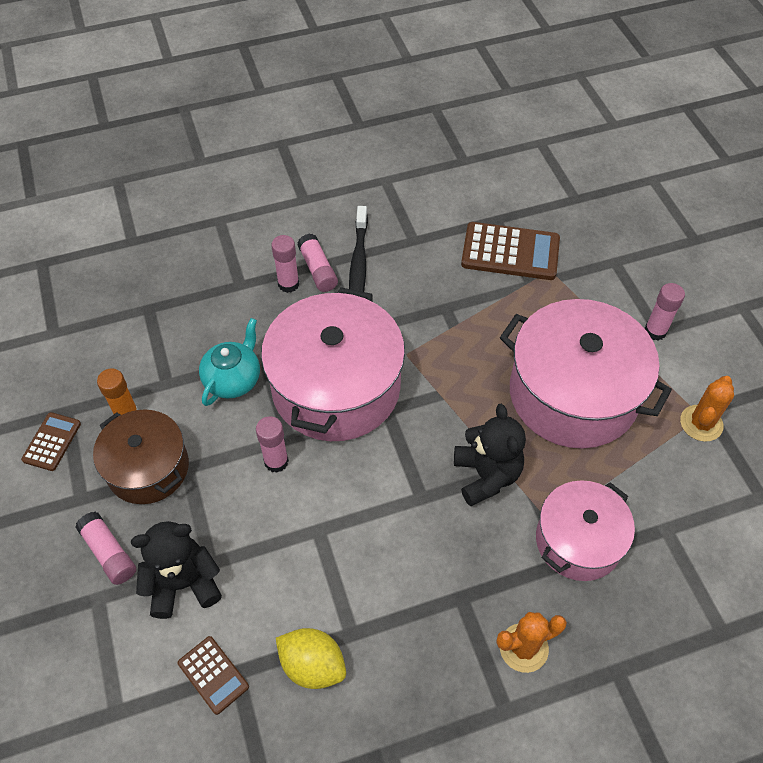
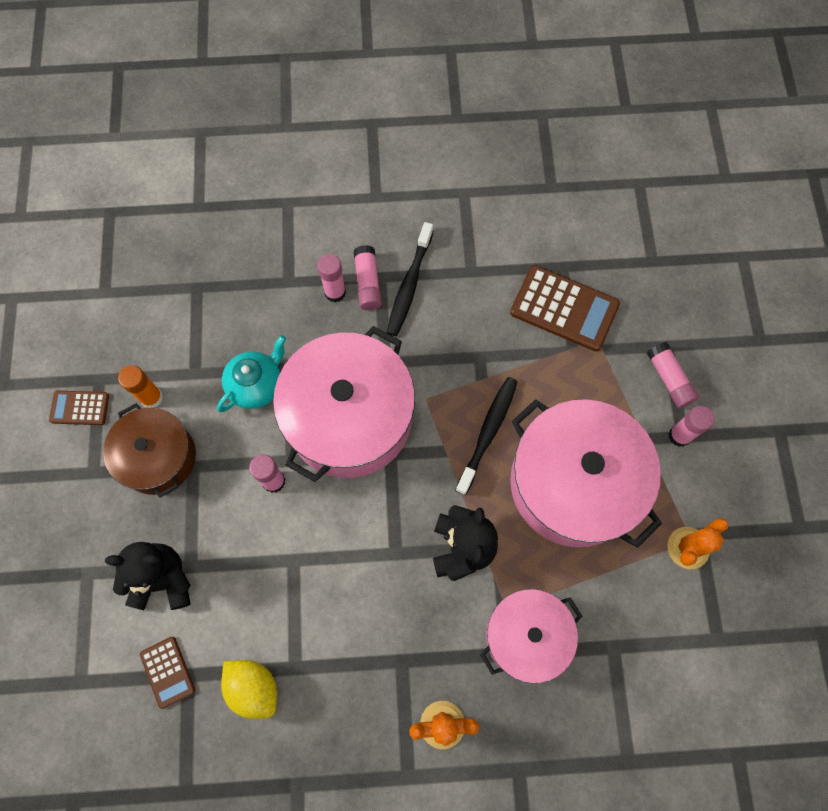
camera: 15 degrees right, 15 degrees up
(52, 442) = (80, 408): brown calculator -> brown calculator turned 120 degrees counterclockwise
(109, 553) = (106, 532): pink glue stick -> pink glue stick (669, 379)
(476, 370) = (487, 433): none -> black toothbrush

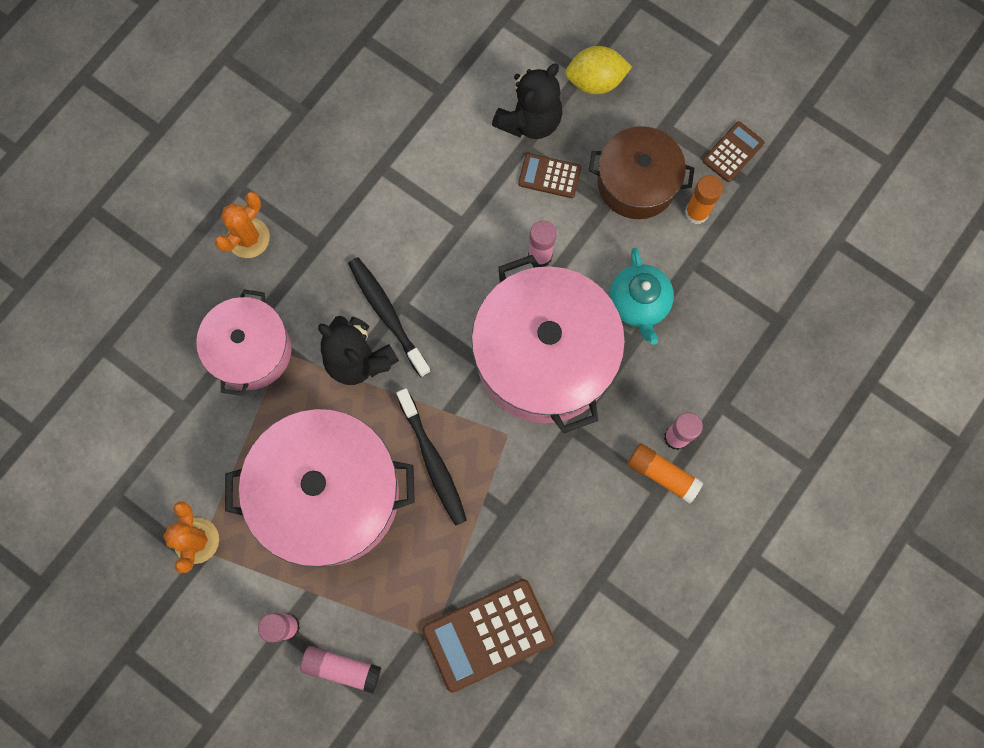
camera: 130 degrees right, 5 degrees up
(168, 672) = (456, 80): brown calculator -> brown calculator (549, 176)
(254, 687) = (392, 129): yellow lemon -> yellow lemon (595, 81)
(368, 283) = (662, 474): pink glue stick -> orange glue stick
(409, 284) = (630, 511): black toothbrush -> black toothbrush (387, 315)

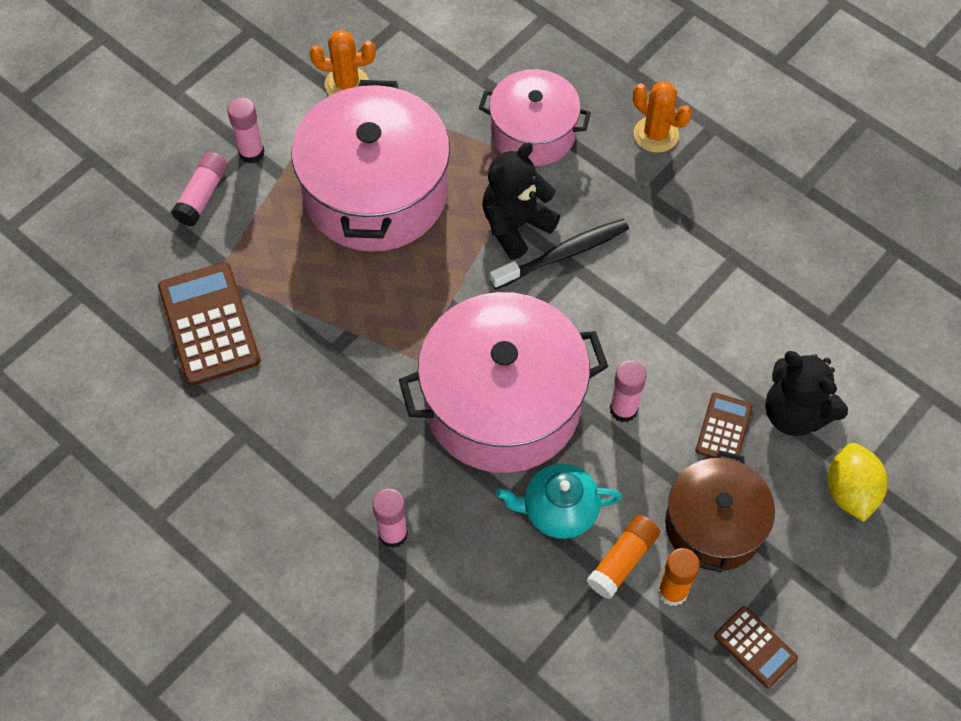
camera: 95 degrees right, 15 degrees down
(433, 460) = (398, 286): black toothbrush -> none
(662, 474) = (352, 513): orange glue stick -> orange glue stick (622, 560)

